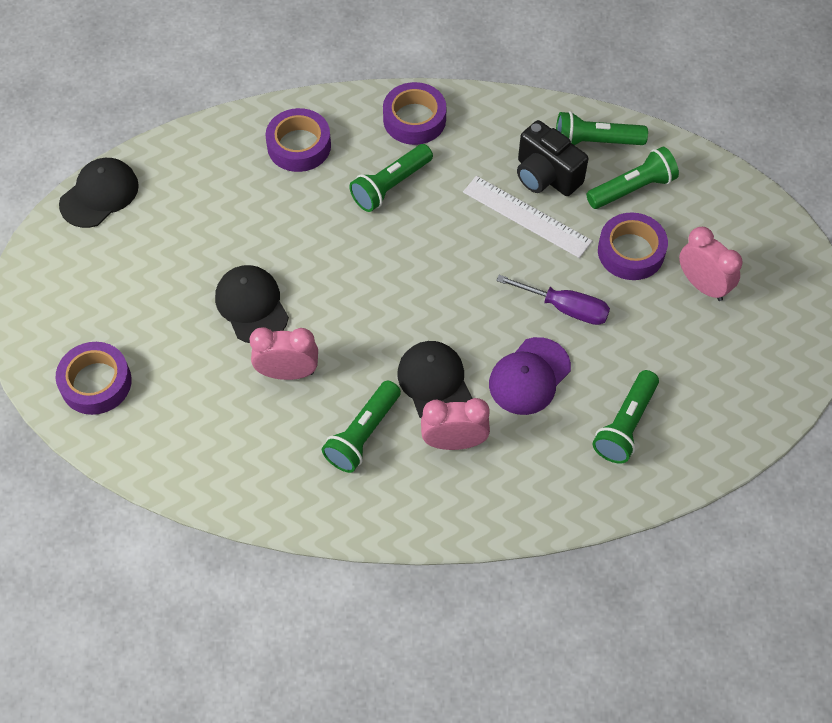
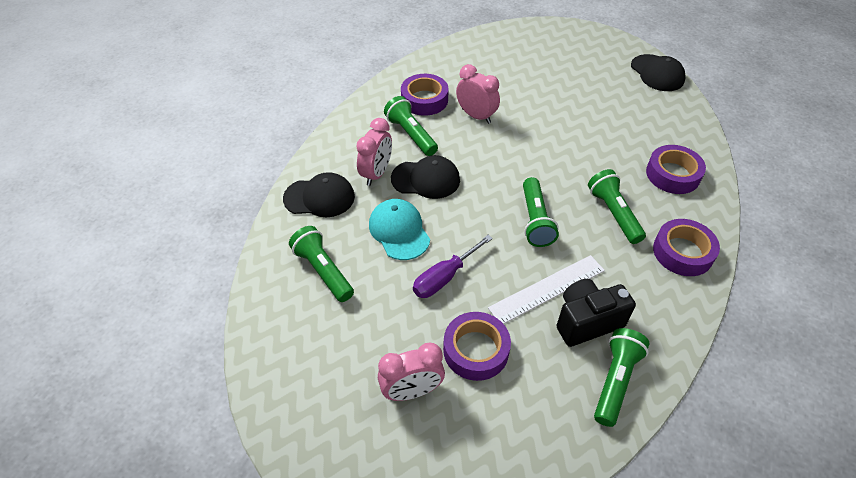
camera: 115 degrees right, 10 degrees down
(96, 383) = (513, 44): purple tape -> purple tape (424, 100)
(252, 305) = (536, 114): black cap -> black cap (319, 197)
(288, 372) = (476, 116): pink clock -> pink clock turned 75 degrees counterclockwise
(529, 376) = (399, 231): purple cap -> turquoise cap
(632, 189) = (546, 386): green flashlight -> green flashlight (535, 220)

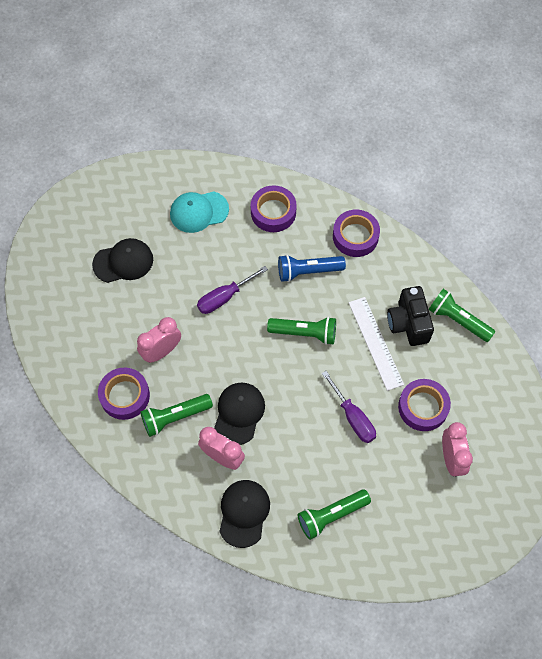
camera: 80 degrees left, 15 degrees up
(399, 231) = (297, 446): turquoise cap -> turquoise cap (199, 212)
(552, 151) = (224, 297): none -> purple screwdriver
(613, 213) = (308, 271): green flashlight -> blue flashlight
(657, 73) = (138, 175): black cap -> black cap (123, 262)

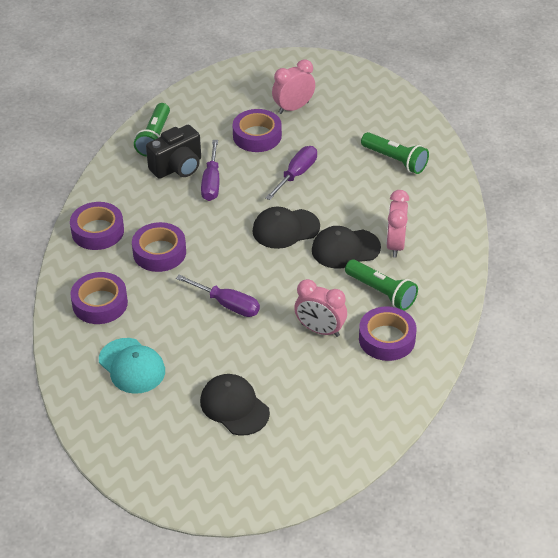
camera: 115 degrees left, 20 degrees down
(244, 513) = (435, 213): black cap -> black cap (285, 229)
(304, 333) = (231, 232): green flashlight -> none
(308, 271) = (159, 252): blue flashlight -> purple tape
(375, 343) = (211, 182): white ruler -> purple screwdriver

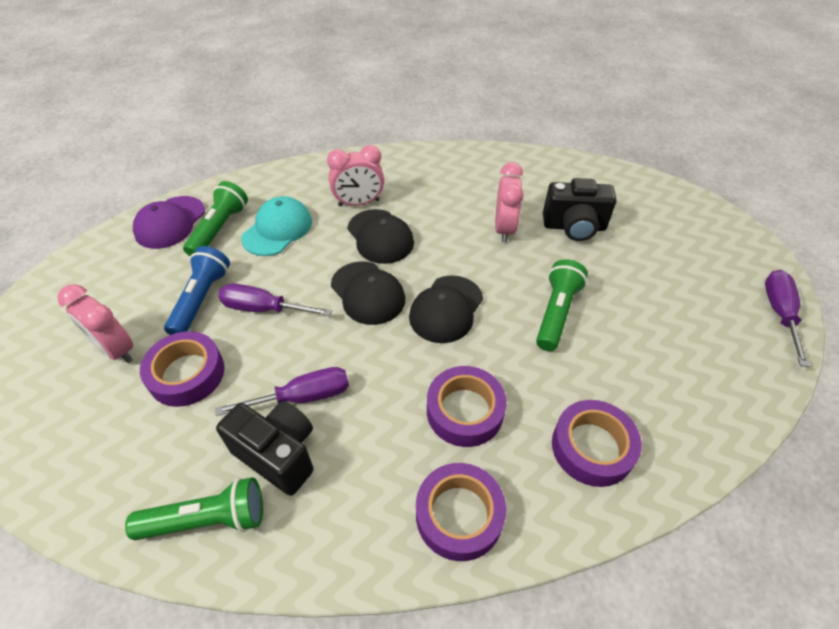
camera: 110 degrees left, 5 degrees up
(132, 366) = (660, 369): turquoise cap -> turquoise cap (277, 229)
(227, 304) = (514, 310): purple screwdriver -> purple screwdriver (779, 313)
(234, 406) = (641, 264): black cap -> black cap (446, 309)
(300, 380) = (574, 227): none -> black camera
(320, 146) = (201, 299): none -> blue flashlight
(381, 292) = (430, 199): green flashlight -> green flashlight (556, 313)
(387, 339) = (487, 184): purple tape -> none
(415, 135) = (170, 222): none -> purple cap

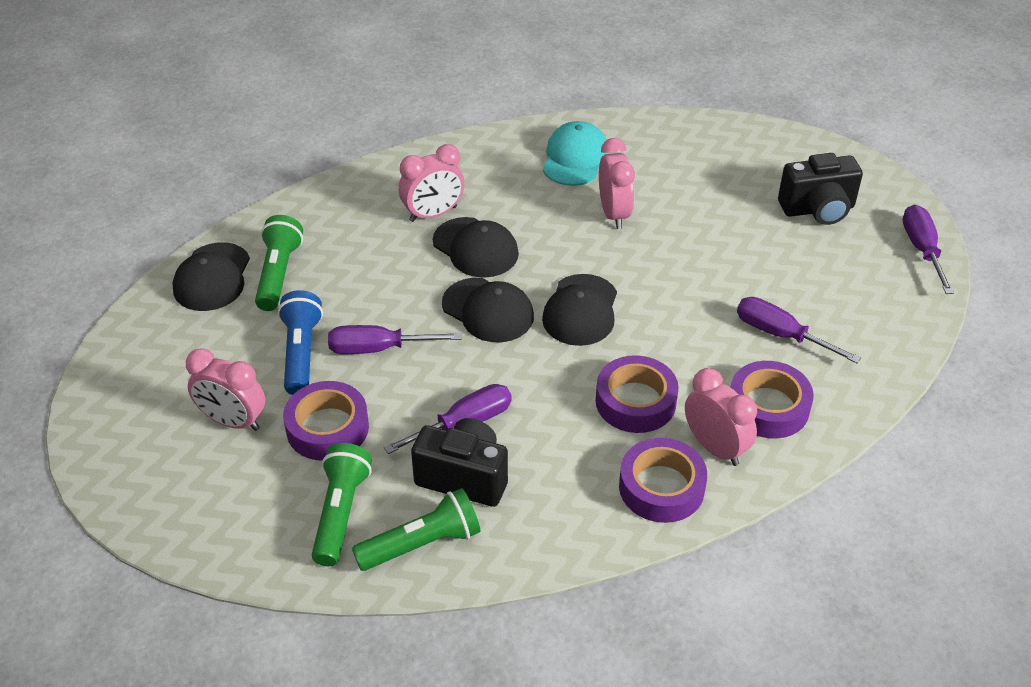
camera: 15 degrees left, 5 degrees down
(170, 222) = (212, 277): purple cap -> black cap
(277, 229) = (350, 262): turquoise cap -> turquoise cap (575, 158)
(527, 481) = (715, 447): none -> pink clock
(556, 313) = (698, 292): green flashlight -> green flashlight (340, 513)
(574, 227) = (691, 198): black camera -> black camera (818, 209)
(623, 371) = (781, 335): none -> purple screwdriver

